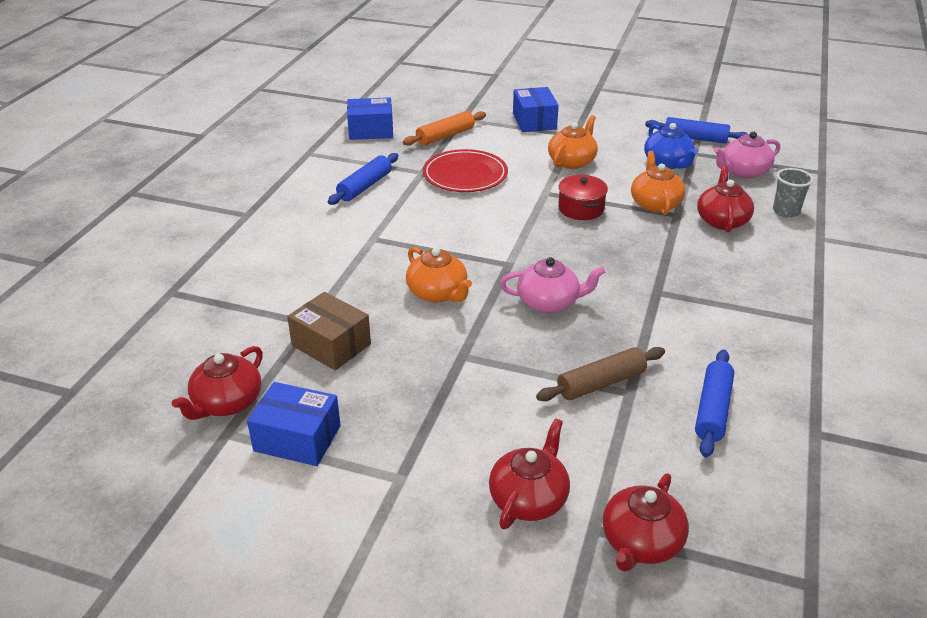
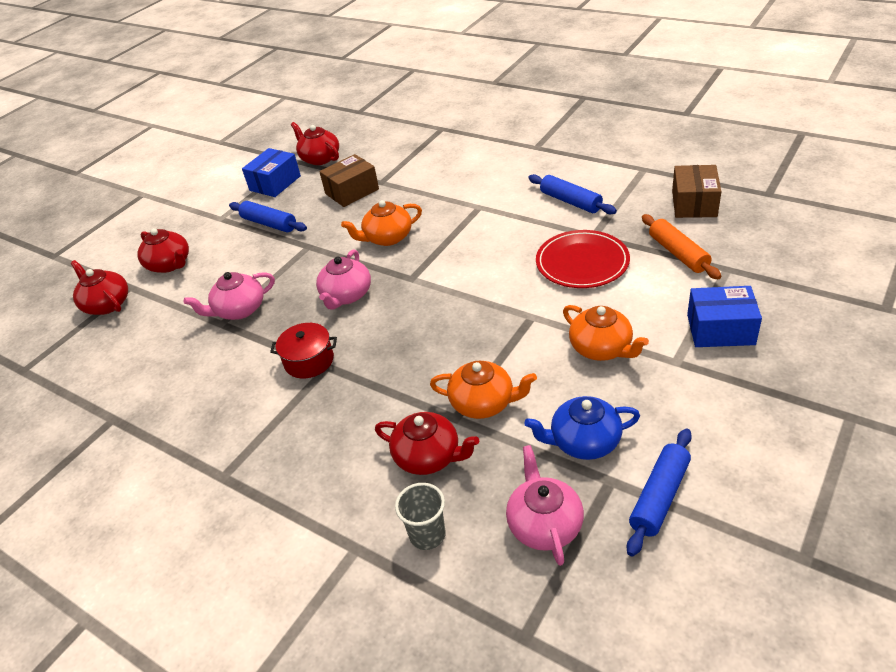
camera: 110 degrees right, 5 degrees up
(371, 130) = (694, 203): blue box -> brown box
(581, 208) = (491, 339): red pot -> red pot (309, 361)
(601, 383) = (239, 310): brown rolling pin -> pink teapot
(712, 410) = (175, 364): blue rolling pin -> blue rolling pin (269, 223)

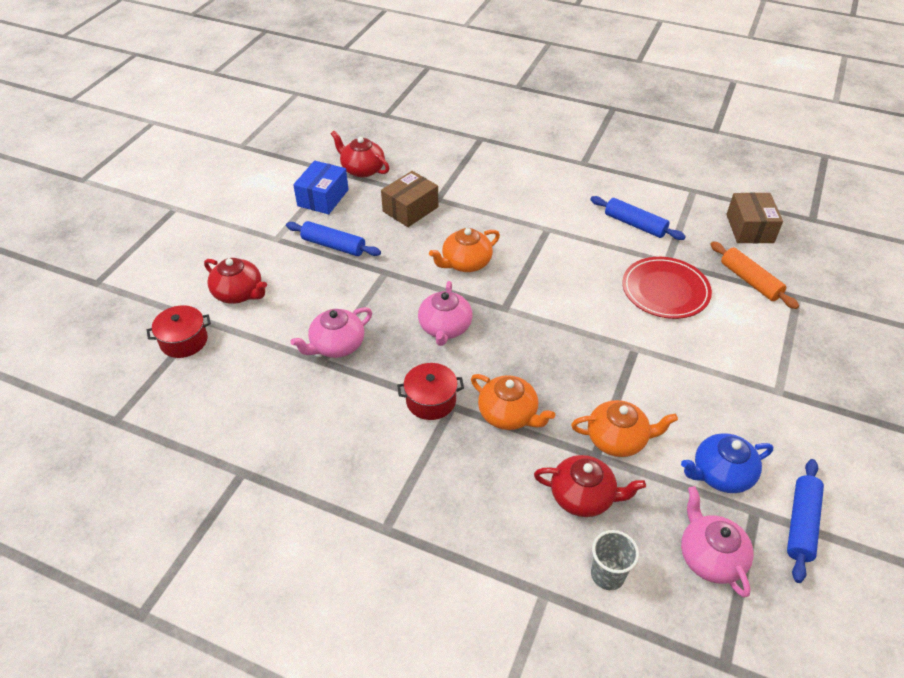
camera: 15 degrees left, 5 degrees up
(107, 304) = (184, 341): red teapot -> red pot
(601, 348) = (709, 380): orange teapot -> orange teapot (508, 414)
(720, 329) = (808, 358): blue box -> none

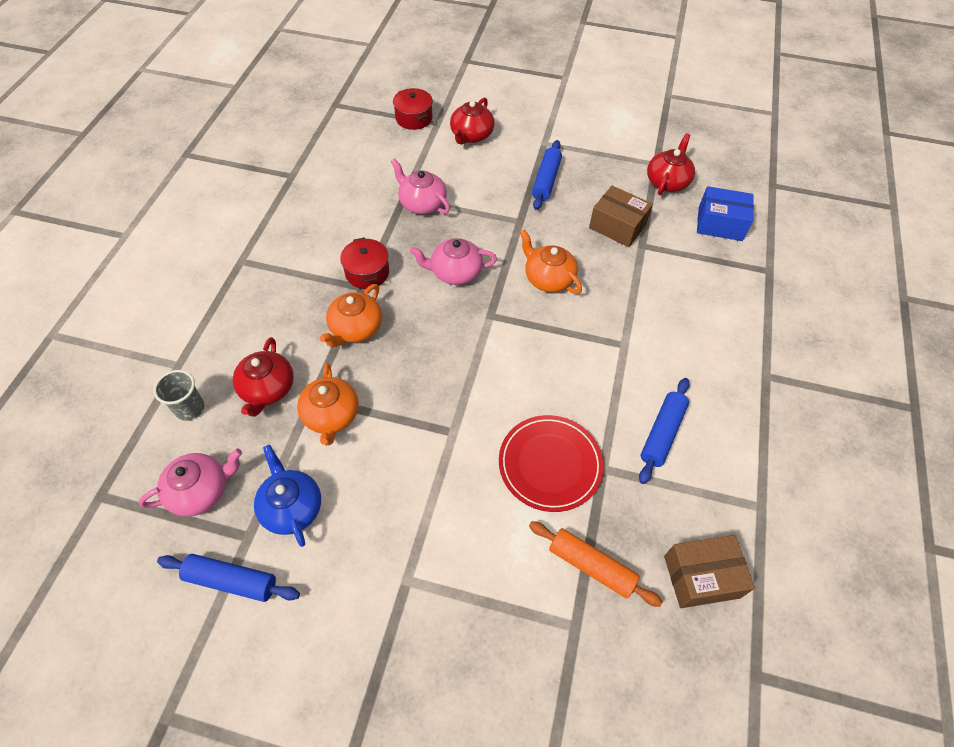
camera: 80 degrees right, 10 degrees up
(323, 198) = (612, 162): blue box -> blue box (720, 224)
(750, 281) = (591, 566): orange rolling pin -> orange rolling pin turned 75 degrees clockwise

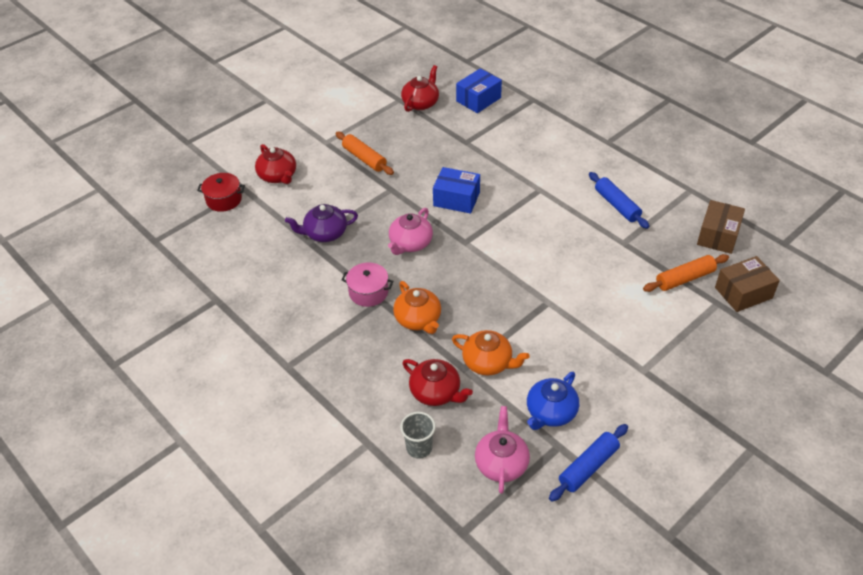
camera: 55 degrees left, 10 degrees down
(291, 507) = (550, 412): blue teapot -> blue teapot turned 60 degrees counterclockwise
(367, 272) = (368, 292): red pot -> pink pot
(422, 203) = (325, 233): pink teapot -> purple teapot
(546, 180) = (364, 158): blue rolling pin -> orange rolling pin
(548, 278) = (456, 199): orange teapot -> blue box
(550, 464) = (604, 265): red plate -> none
(617, 226) = (439, 145): brown box -> brown box (743, 293)
(667, 181) = (421, 103): red teapot -> red teapot turned 60 degrees clockwise

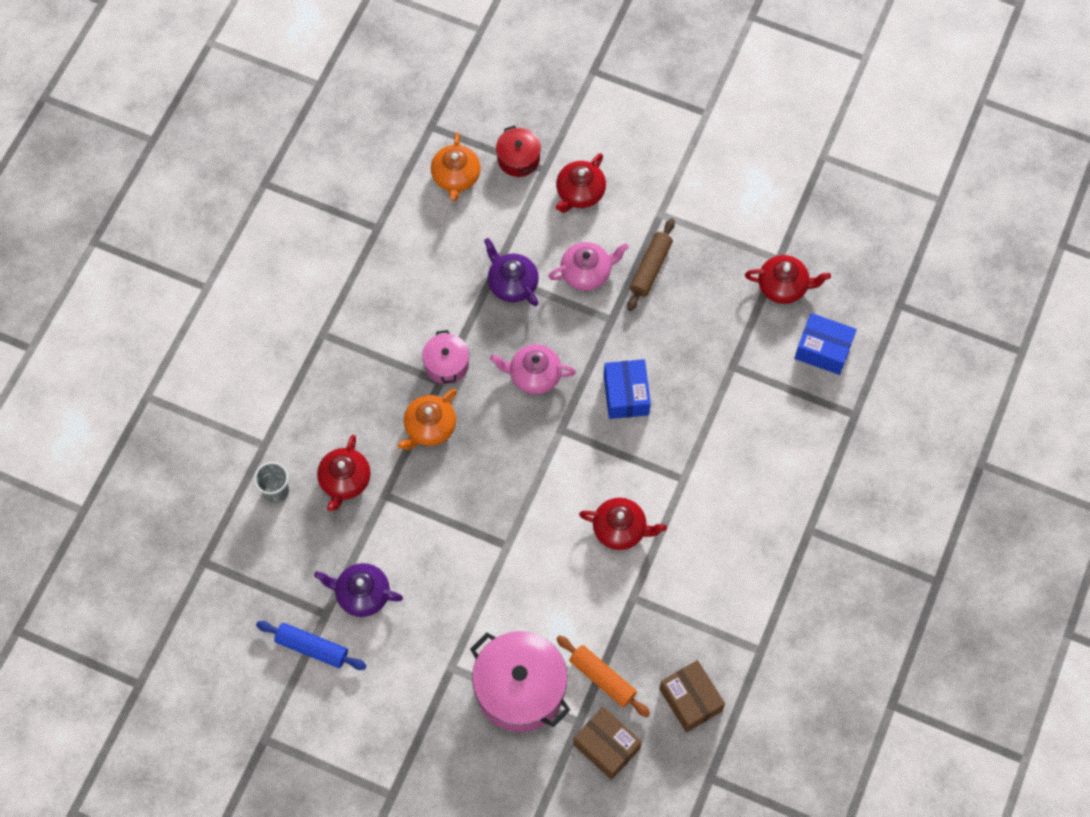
camera: 65 degrees right, 20 degrees up
(364, 158) = (650, 268): orange rolling pin -> brown rolling pin
(488, 362) = (400, 515): orange teapot -> orange teapot (456, 177)
(501, 463) = (286, 569): pink teapot -> pink teapot (587, 273)
(550, 412) = (362, 594): blue teapot -> purple teapot
(564, 233) = (620, 529): none -> red teapot
(617, 205) = (693, 573): blue rolling pin -> none
(677, 330) = (520, 689): none -> pink pot
(718, 235) = (690, 700): brown box -> brown box turned 60 degrees clockwise

